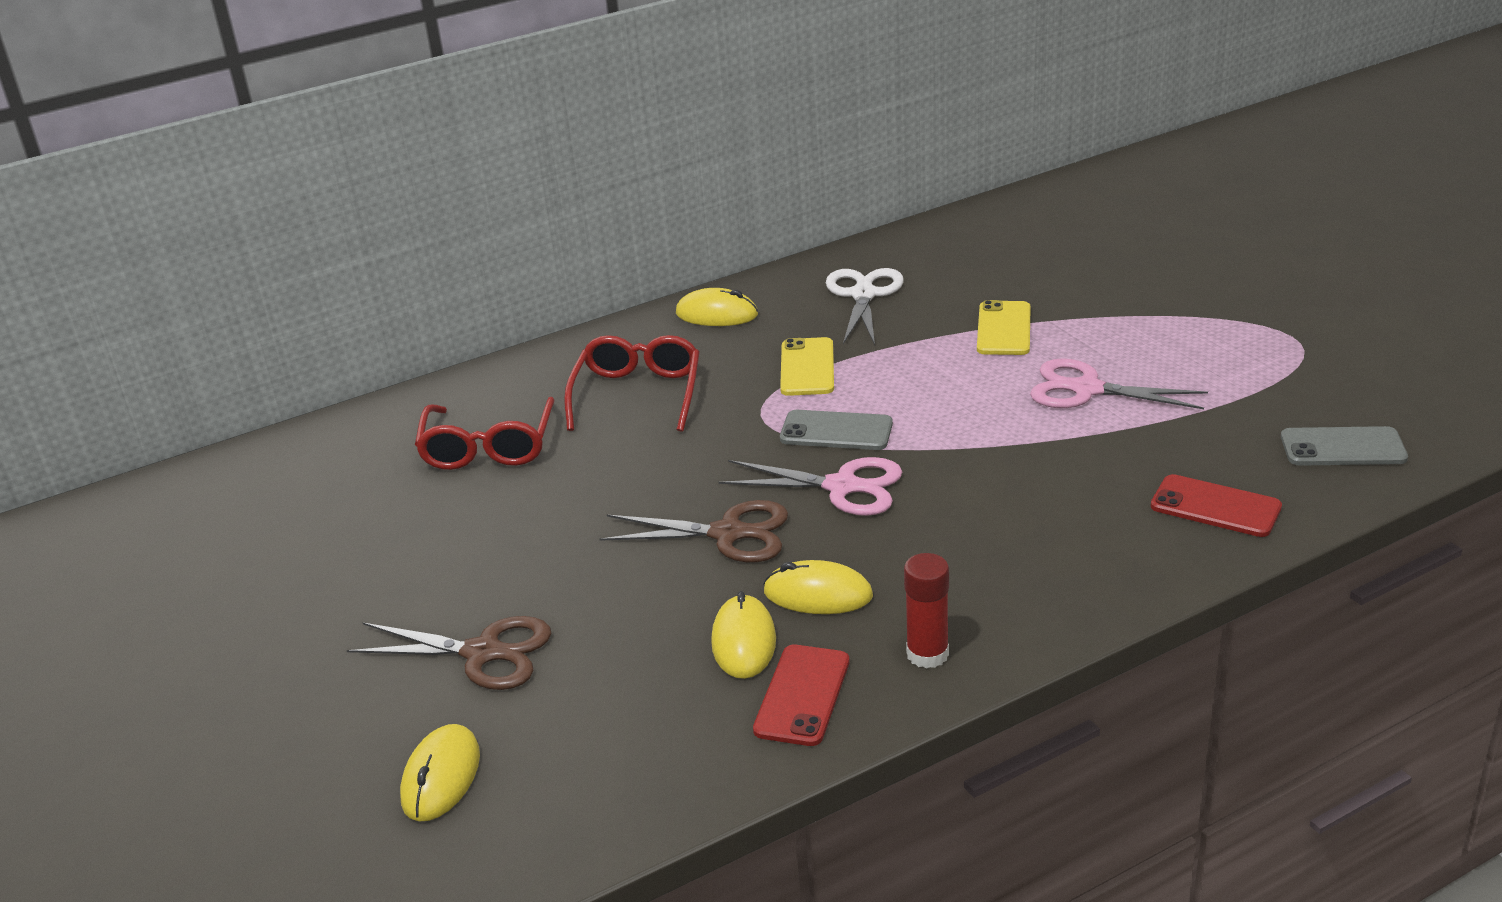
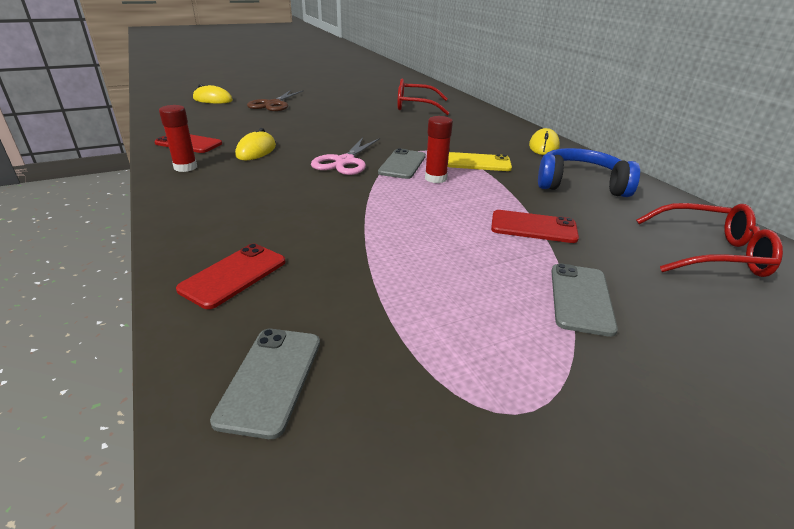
camera: 90 degrees right, 0 degrees up
(637, 394) = (454, 128): red glasses -> red glasses (710, 253)
(728, 534) = (320, 138): brown scissors -> none
(743, 641) = (237, 136): yellow mouse -> none
(863, 295) = (580, 184): white scissors -> blue headphones
(882, 399) = (435, 178): none -> red glue stick
(1003, 329) = (533, 227): yellow phone -> red phone
(1086, 389) = (431, 248): pink scissors -> none
(1136, 310) = (580, 298): none -> grey phone

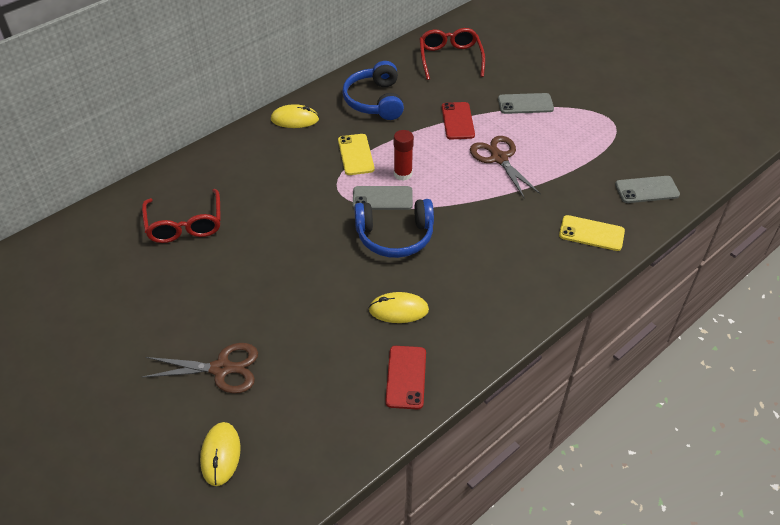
camera: 105 degrees left, 15 degrees up
(185, 167) = (465, 343): red glue stick -> none
(233, 275) = (591, 233): red phone -> yellow phone
(344, 162) = (395, 236): pink scissors -> blue headphones
(439, 240) = (499, 158): none -> brown scissors

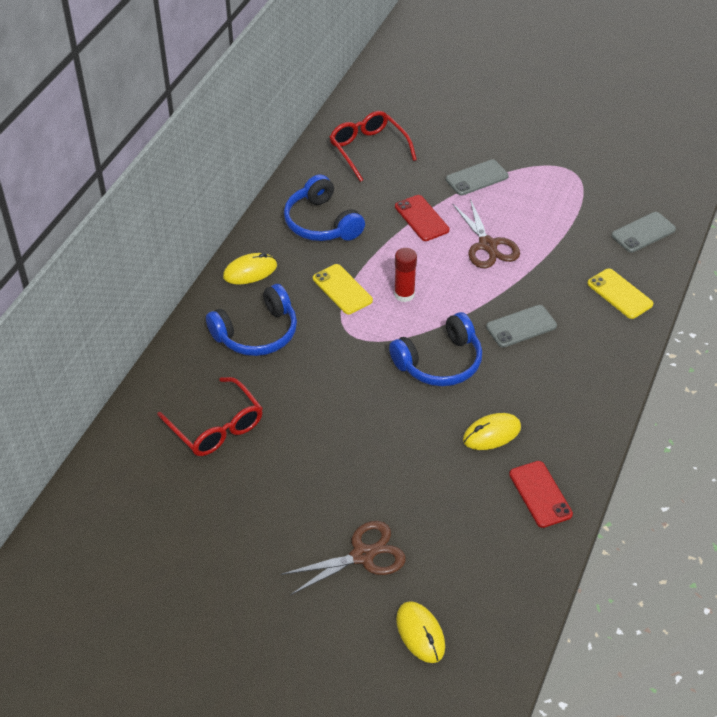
camera: 25 degrees left, 0 degrees up
(266, 165) = (257, 333): none -> blue headphones
(382, 198) = (401, 327): grey phone -> grey phone (521, 326)
(499, 158) = (487, 245): brown scissors -> brown scissors turned 150 degrees counterclockwise
(591, 233) = (619, 294): yellow phone -> yellow phone turned 60 degrees clockwise

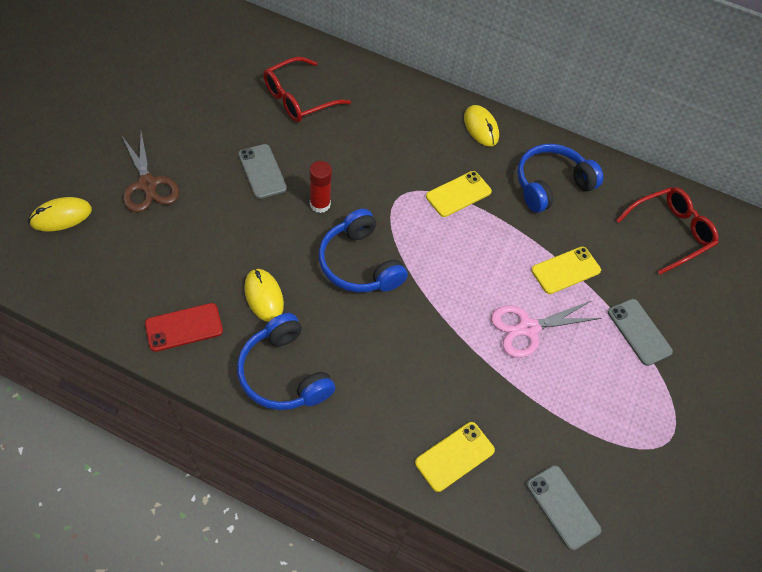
camera: 85 degrees right, 10 degrees up
(257, 333) = (403, 129): blue headphones -> blue headphones (284, 373)
(404, 294) = (452, 243): red glue stick -> red glue stick (320, 204)
(421, 218) = (565, 270): red phone -> yellow phone
(487, 245) = (528, 328): brown scissors -> pink scissors
(521, 326) = (405, 343): grey phone -> grey phone (262, 171)

